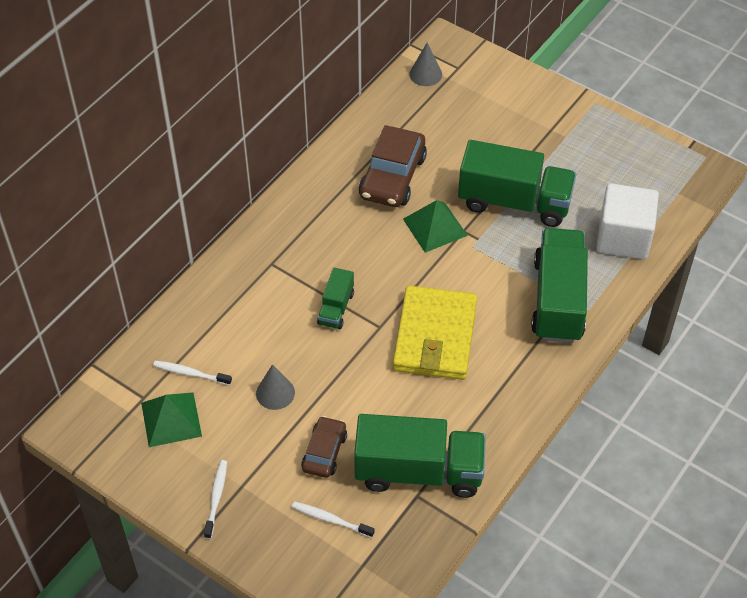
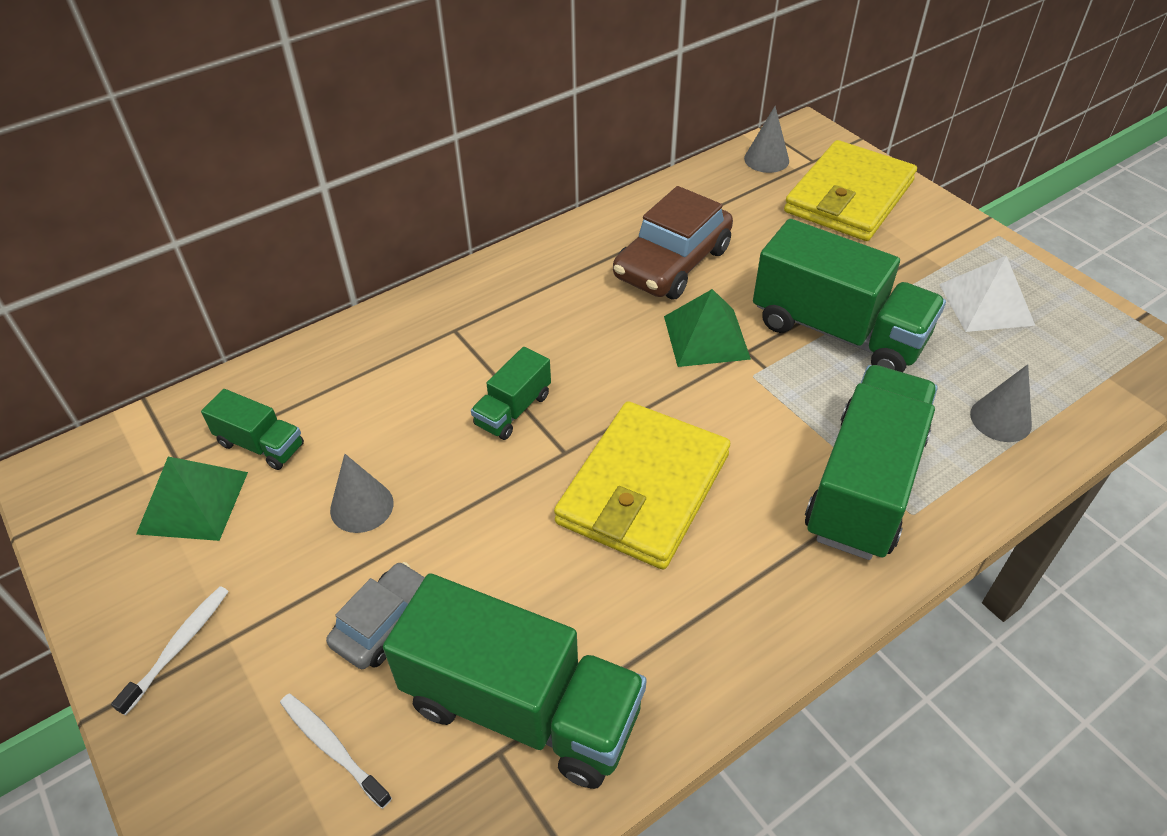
camera: 20 degrees right, 5 degrees down
(190, 373) = (261, 445): white toothbrush -> green truck
(324, 452) = (384, 623): brown car -> grey car
(491, 94) = (848, 197): none -> yellow wallet
(598, 159) = (986, 304): none -> white pyramid
(623, 237) = (1000, 419): white cube -> grey cone

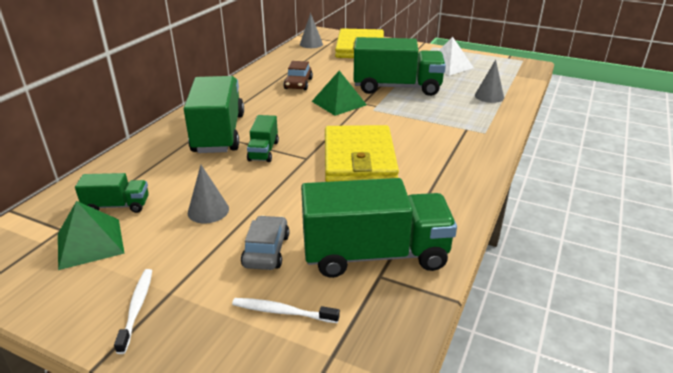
camera: 30 degrees left, 15 degrees down
(672, 263) = (298, 84): brown car -> brown car, size x0.59
(864, 486) = (456, 130): green truck -> green truck (218, 133)

